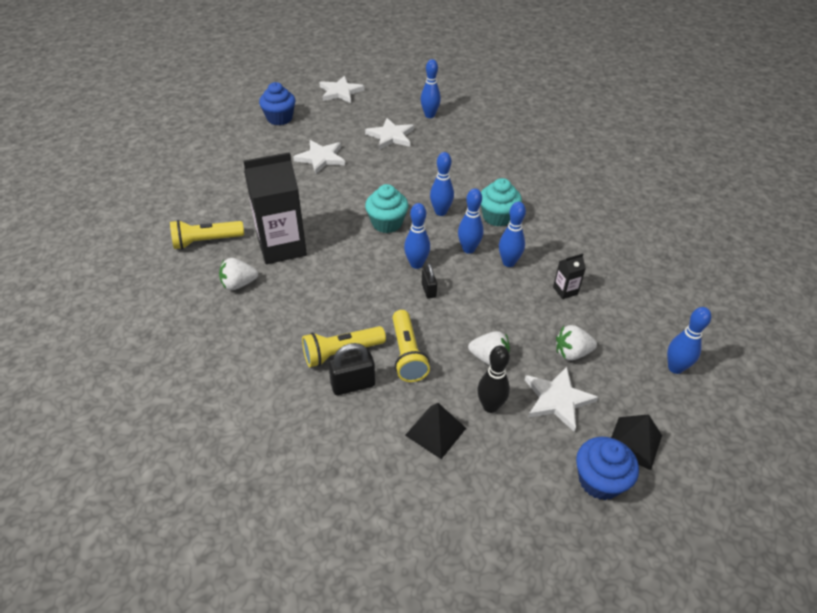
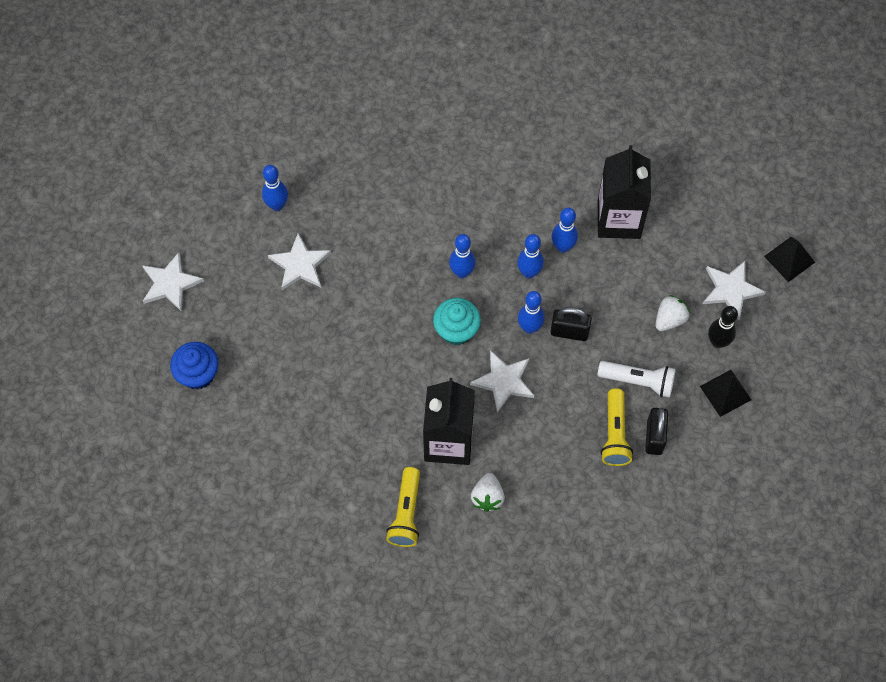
camera: 65 degrees left, 20 degrees up
(321, 158) = (308, 354): white star -> white star (504, 381)
(407, 354) = (638, 381): yellow flashlight -> white flashlight
(428, 290) = (569, 332): black padlock -> black padlock, size x1.61
(497, 217) = (493, 224): turquoise cupcake -> none
(565, 291) = (618, 219): black carton -> black carton, size x2.38
(572, 353) = (690, 253): white strawberry -> none
(599, 480) = (810, 301): blue cupcake -> none
(675, 368) = (735, 187): blue bowling pin -> none

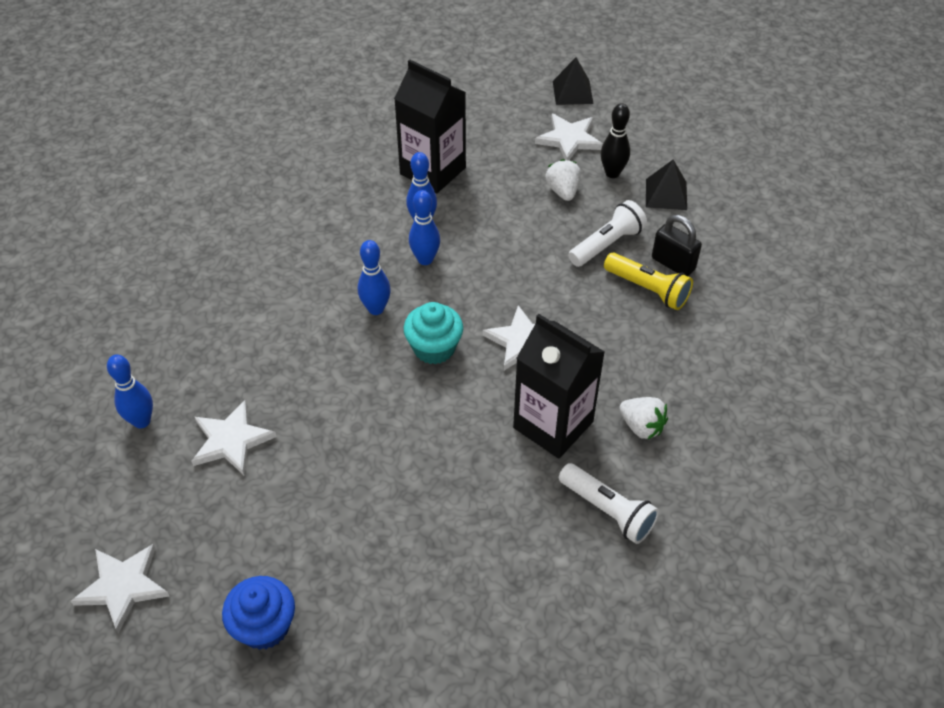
camera: 55 degrees left, 15 degrees down
(406, 513) = (608, 511): yellow flashlight -> white flashlight
(529, 327) = (483, 290): blue bowling pin -> none
(569, 332) = (514, 264): black padlock -> none

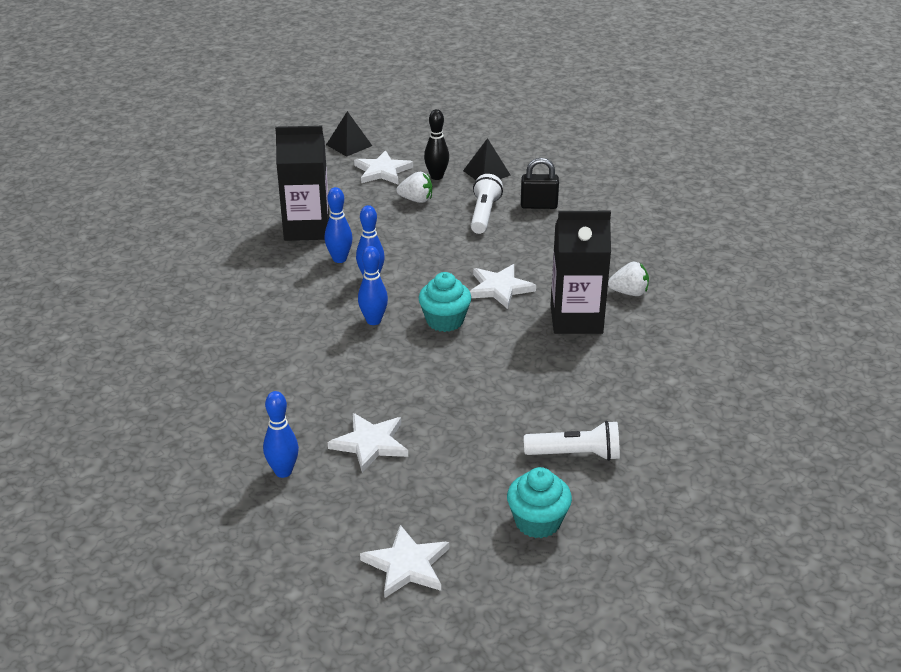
camera: 40 degrees left, 15 degrees down
(264, 626) = (537, 522): blue cupcake -> turquoise cupcake
(563, 191) = (416, 200): white strawberry -> white strawberry turned 150 degrees clockwise
(608, 511) = (665, 342): white flashlight -> white flashlight (575, 454)
(648, 289) = (541, 225): yellow flashlight -> none

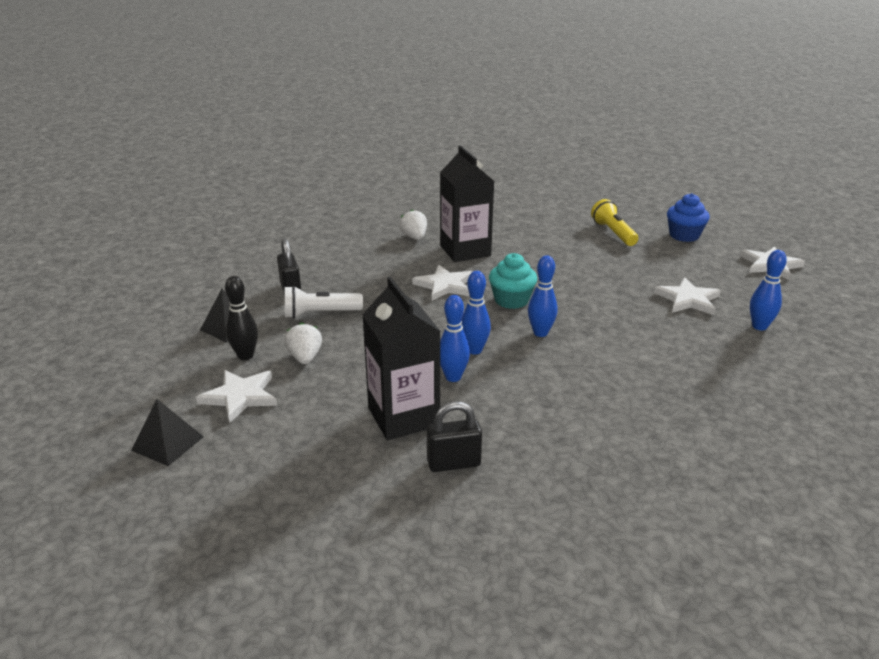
camera: 110 degrees left, 5 degrees down
(241, 238) = (453, 463): none -> black padlock
(537, 522) = (684, 235): turquoise cupcake -> blue cupcake
(575, 454) = (613, 233): white flashlight -> yellow flashlight

